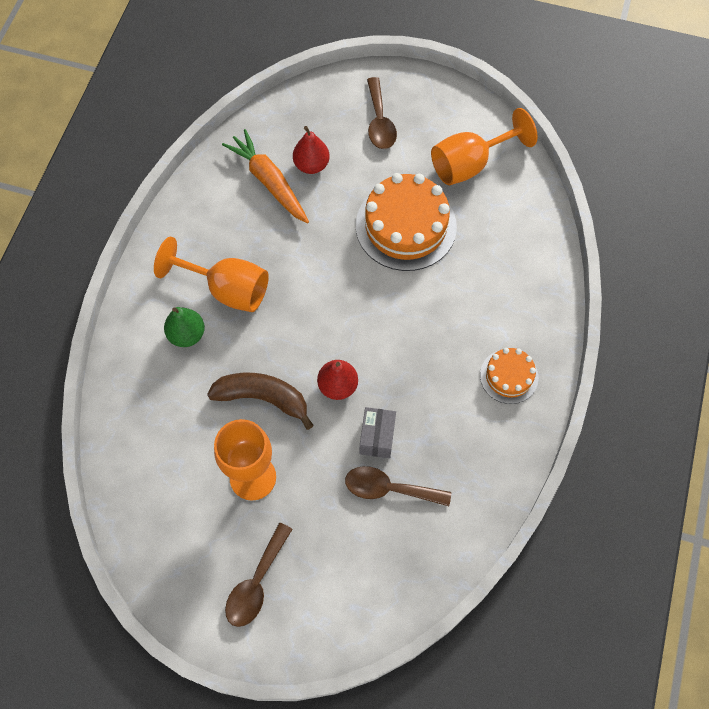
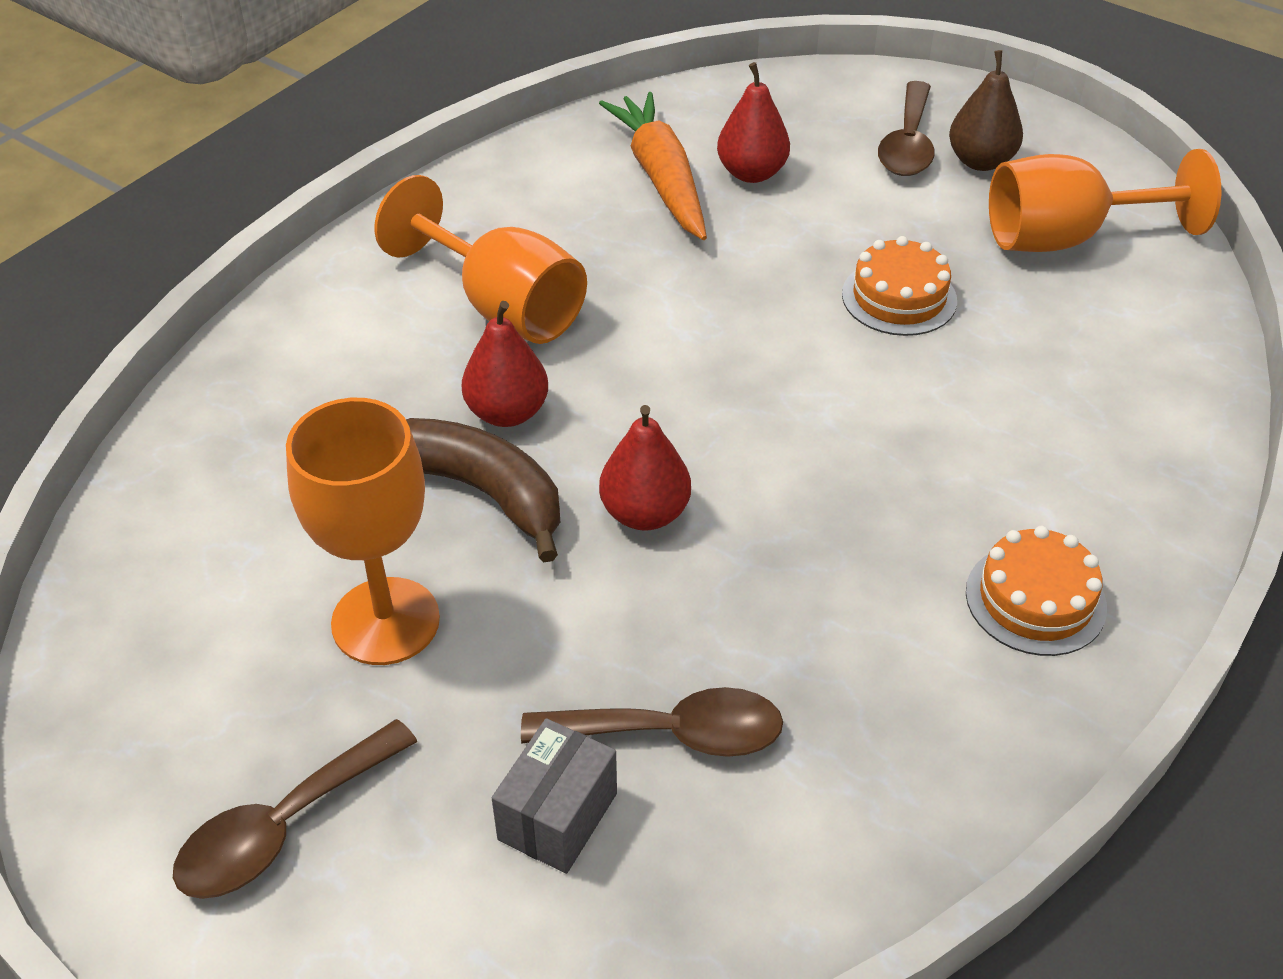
camera: 20 degrees right, 20 degrees down
(187, 334) = (388, 353): green pear -> none
(256, 351) = (507, 412): none -> red pear
(377, 437) = (689, 628): grey box -> grey box (558, 816)
(389, 489) = (672, 733): brown spoon -> brown spoon turned 150 degrees clockwise
(406, 226) = (899, 297): orange cake -> orange cake, size x0.54
(417, 124) = (980, 161): none -> brown pear

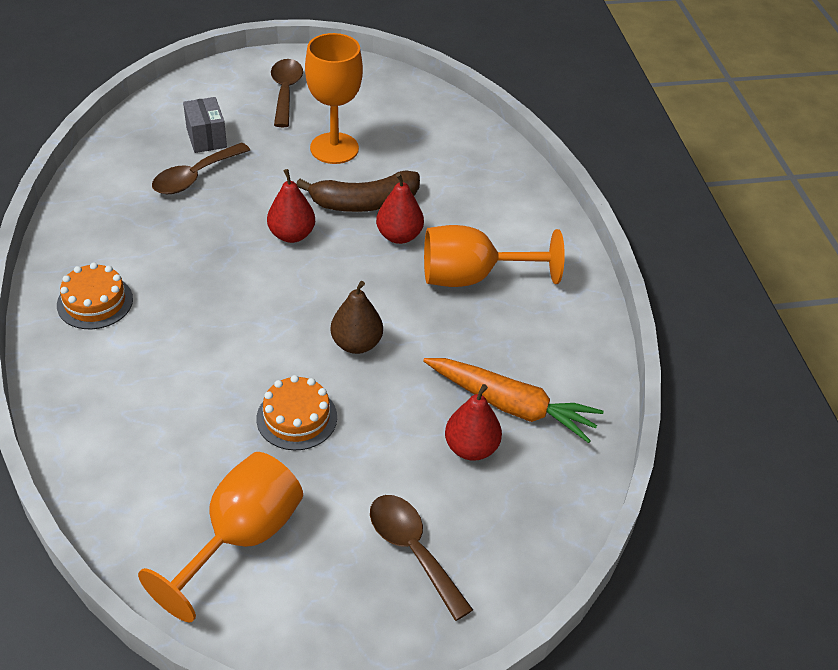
camera: 130 degrees right, 0 degrees up
(980, 161) = (352, 571): brown pear -> brown pear (356, 344)

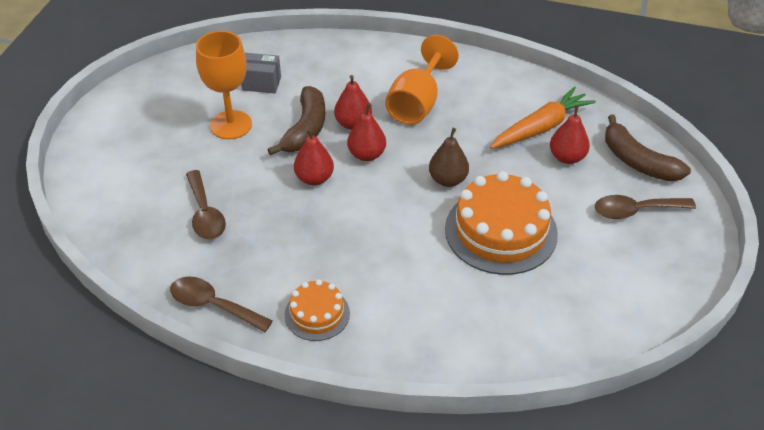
camera: 60 degrees left, 0 degrees up
(206, 138) = (159, 193): grey box -> grey box (261, 83)
(240, 538) = (593, 290): orange goblet -> none
(285, 91) = (136, 130): brown spoon -> brown spoon (213, 305)
(297, 418) = (501, 231): orange cake -> orange cake, size x1.85
(355, 263) = (367, 154): none -> red pear
(514, 529) = (637, 161): none -> brown banana

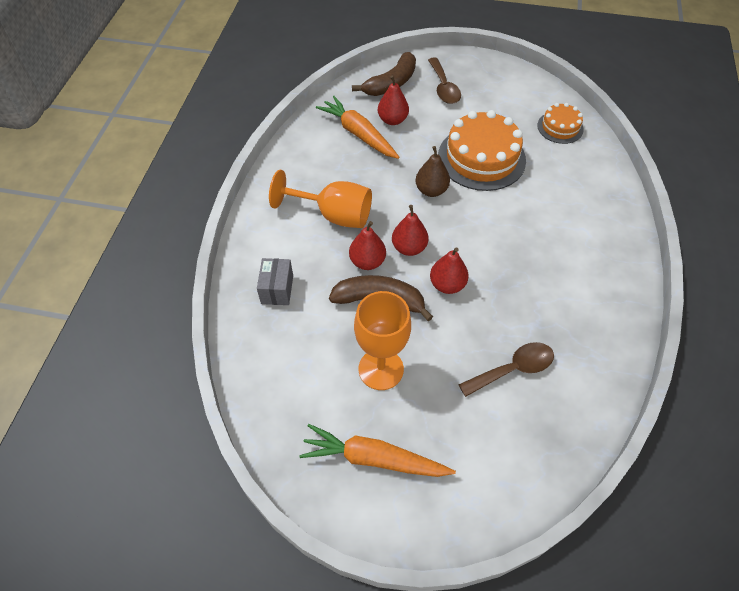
camera: 95 degrees left, 10 degrees up
(150, 115) = (373, 458): none -> orange carrot
(213, 305) = (618, 342): brown spoon -> none
(261, 83) = (309, 350): grey box -> grey box (277, 289)
(317, 314) = (600, 265): orange cake -> orange cake (560, 127)

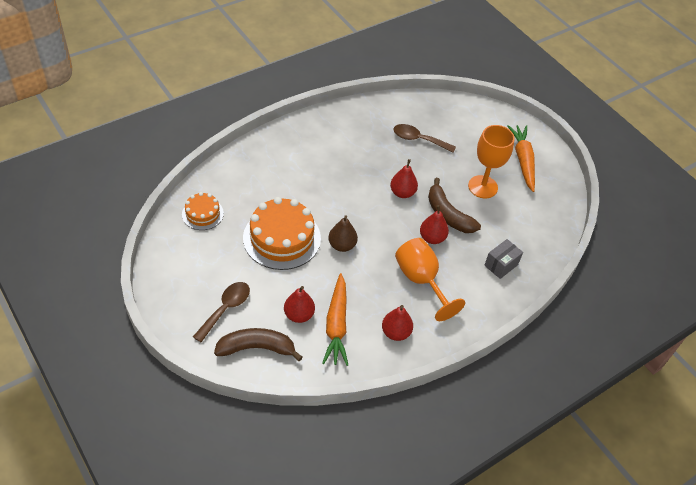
camera: 140 degrees left, 5 degrees down
(373, 458) = (523, 161): orange carrot -> orange carrot turned 150 degrees counterclockwise
(409, 248) = (399, 226): red pear -> red pear (395, 332)

